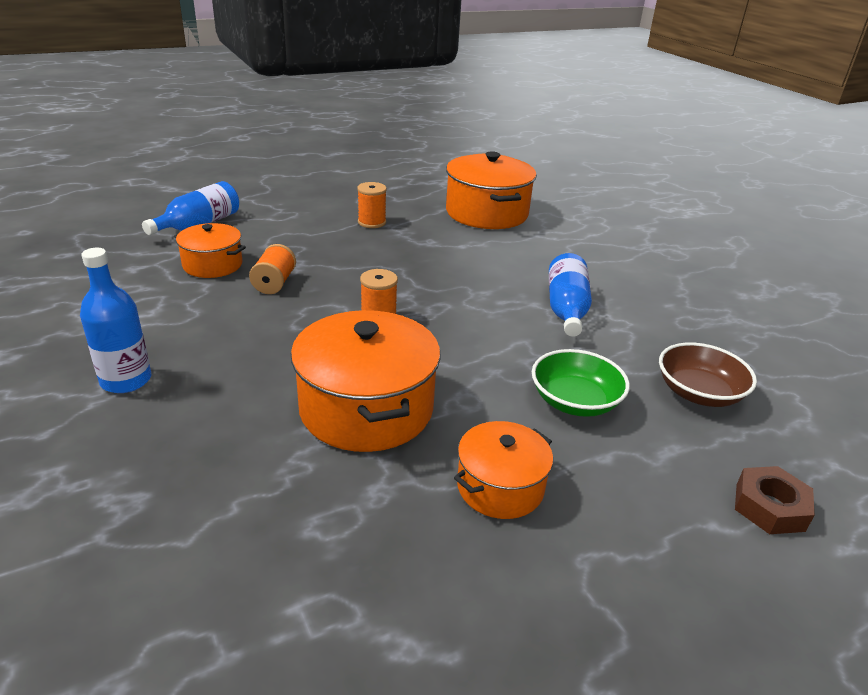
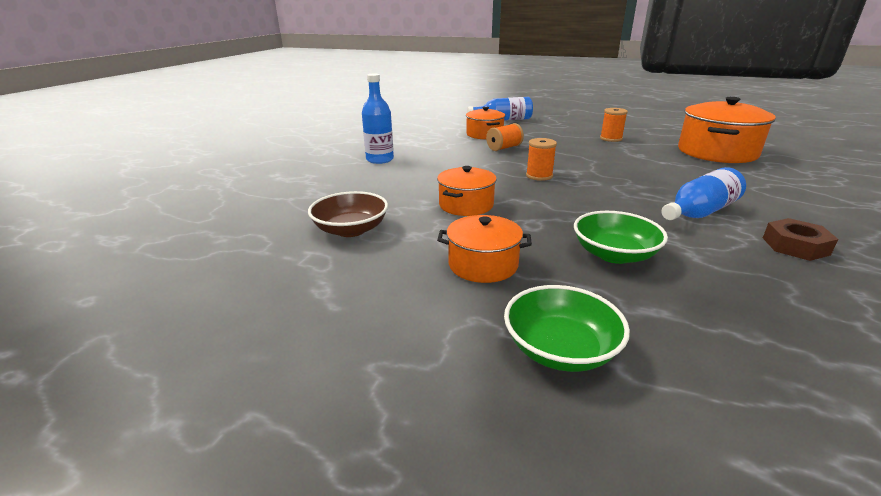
camera: 50 degrees right, 5 degrees down
(366, 408) = (466, 205): orange pot -> orange pot, size x0.58
(671, 540) = (560, 349): none -> green bowl
(698, 393) = (756, 298): brown bowl -> brown bowl (351, 230)
(770, 507) = (702, 390): brown nut -> brown nut (795, 246)

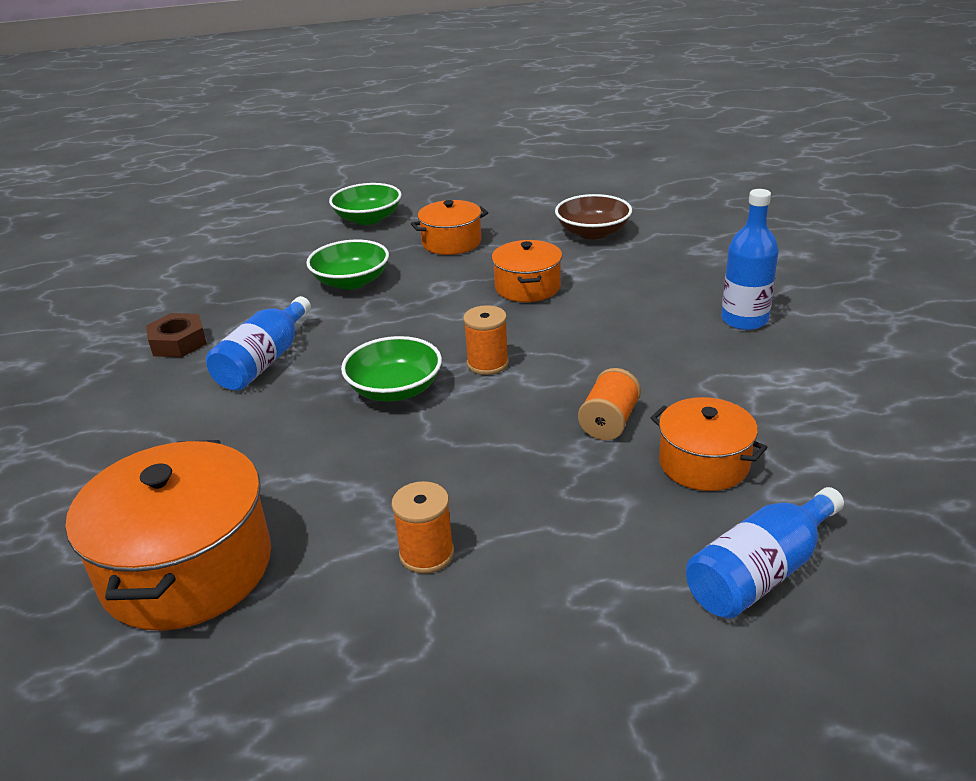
camera: 150 degrees right, 5 degrees up
(603, 178) = (395, 389): none -> green bowl

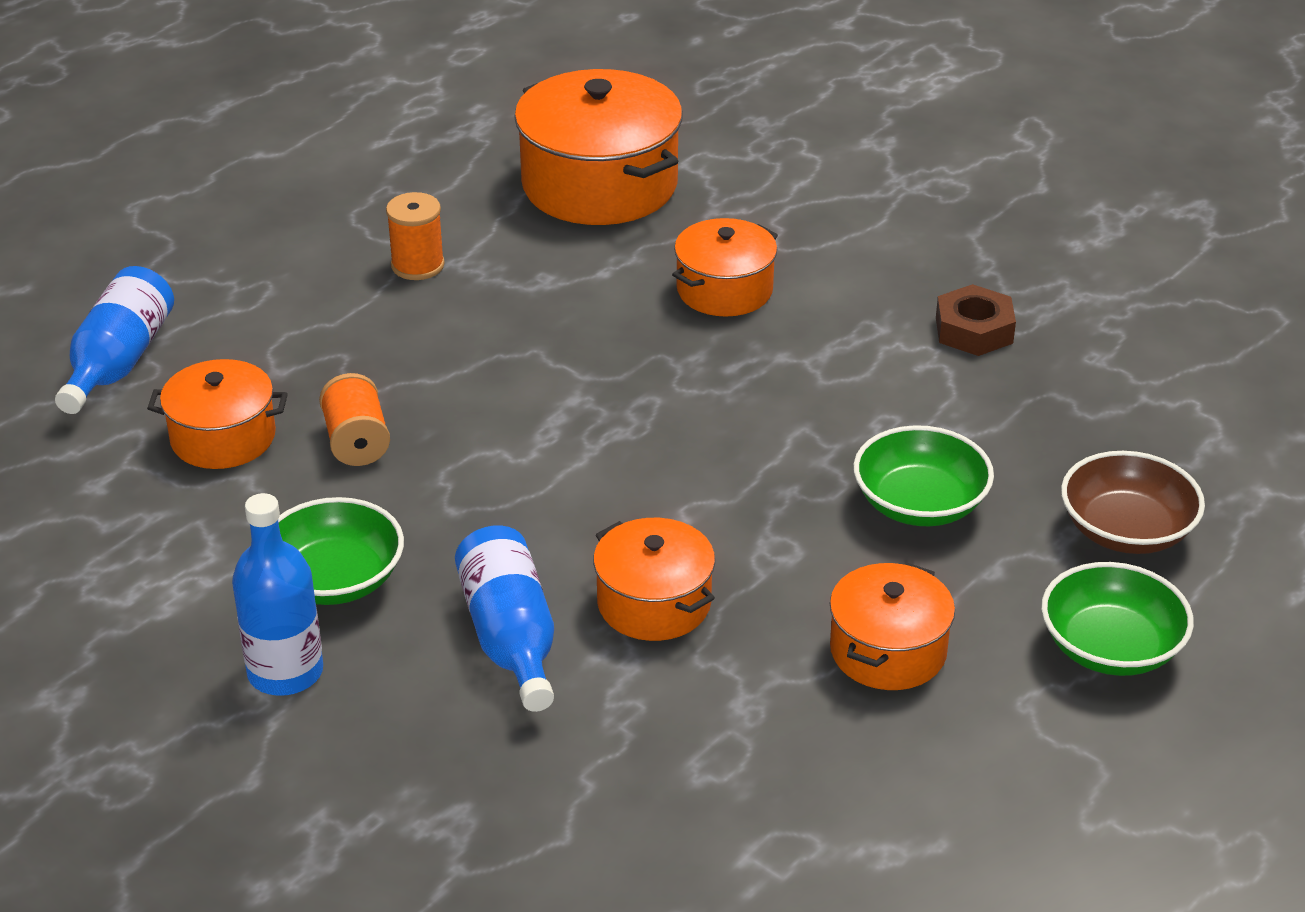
camera: 140 degrees right, 5 degrees up
(254, 426) = (724, 290): none -> orange pot
(264, 361) = (833, 351): blue bottle -> blue bottle (510, 637)
(395, 389) = (635, 382): green bowl -> green bowl (335, 579)
(487, 363) = (568, 456): orange spool -> none
(593, 232) = (680, 787): brown bowl -> brown bowl (1126, 530)

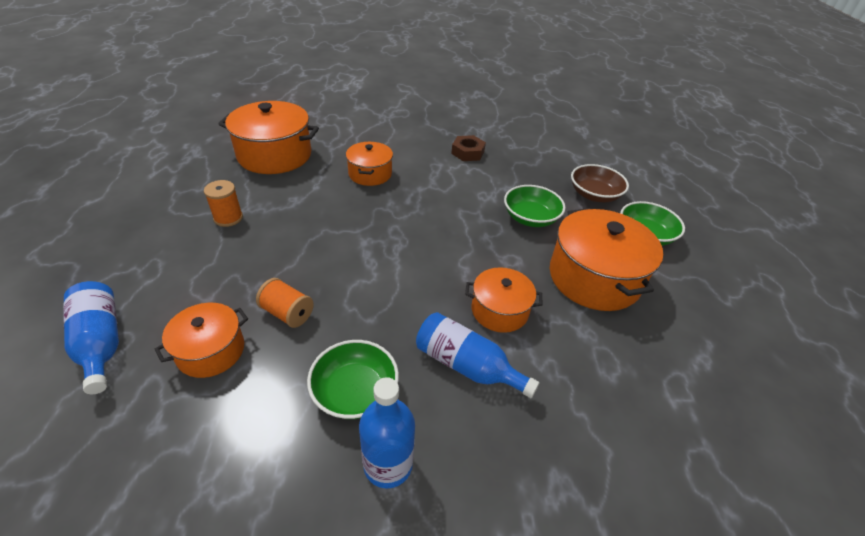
camera: 45 degrees left, 5 degrees up
(888, 651) = (594, 278): orange pot -> orange pot, size x1.72

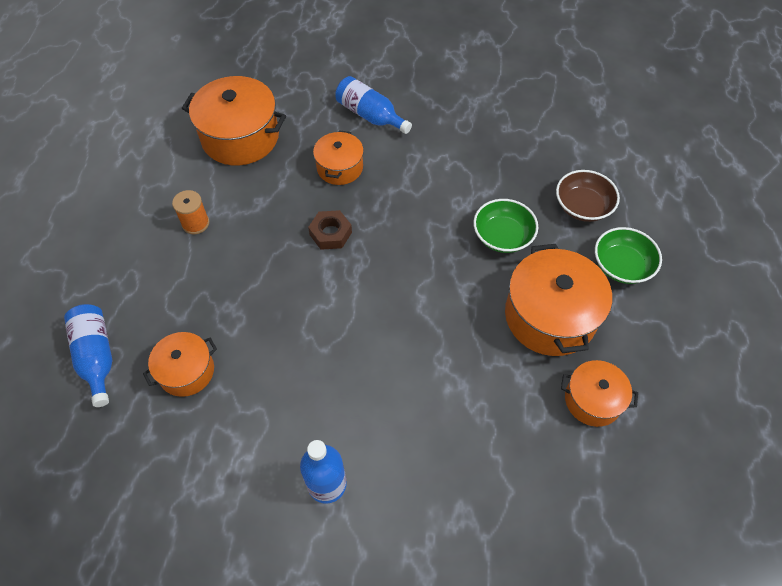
camera: 10 degrees right, 15 degrees up
(287, 313) = (251, 337): orange spool -> none
(355, 391) = (305, 419): green bowl -> none
(466, 365) = (405, 402): blue bottle -> blue bottle (370, 115)
(468, 152) = (452, 138): brown nut -> brown nut (330, 233)
(499, 310) = (446, 348): orange pot -> orange pot (592, 400)

